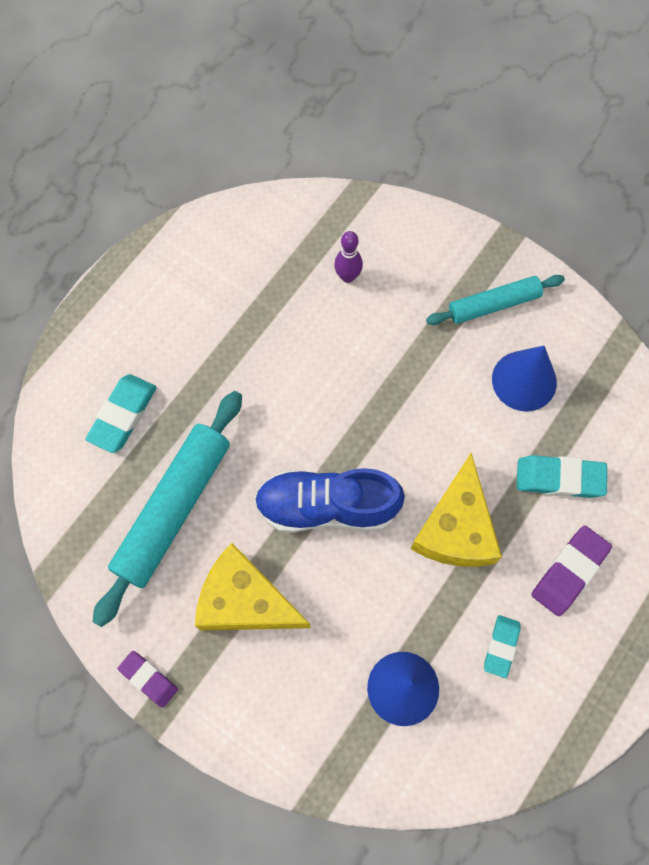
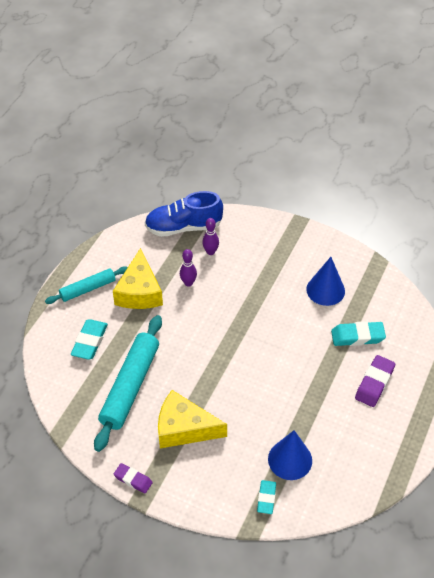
camera: 10 degrees left, 20 degrees down
(300, 330) = (188, 283): none -> purple bowling pin
(327, 506) = (223, 371): blue shoe -> blue shoe (183, 227)
(456, 528) = (303, 371): yellow cheese -> yellow cheese (139, 291)
(493, 304) = (299, 254): turquoise rolling pin -> turquoise rolling pin (88, 289)
(501, 646) = (343, 428): turquoise eraser -> turquoise eraser (266, 498)

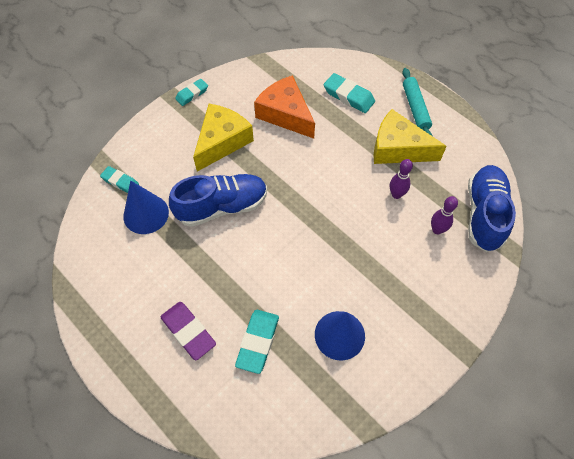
camera: 110 degrees right, 10 degrees up
(130, 386) = (285, 114): turquoise rolling pin -> orange cheese
(133, 479) = (192, 94): purple eraser -> turquoise eraser
(255, 401) = (222, 207): none -> blue shoe

